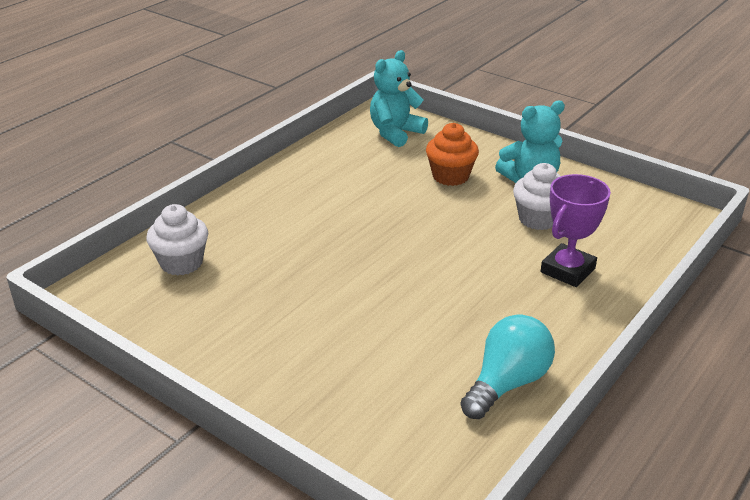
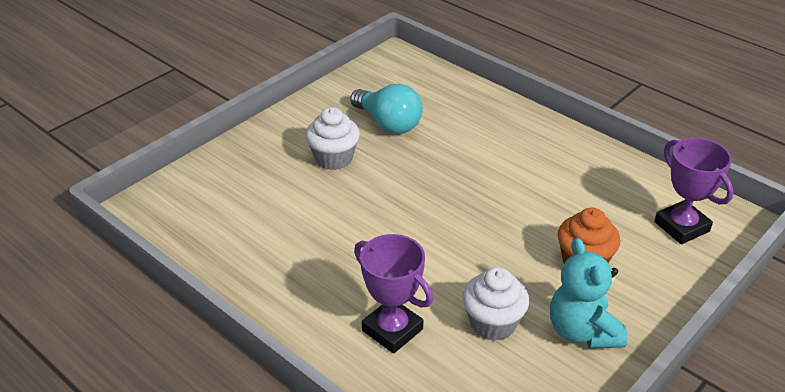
camera: 95 degrees right, 5 degrees up
(181, 263) = (429, 94): white cupcake -> white cupcake (333, 158)
(395, 133) = (681, 226): turquoise teddy bear -> purple trophy
(507, 383) = (239, 259): turquoise light bulb -> turquoise light bulb (388, 124)

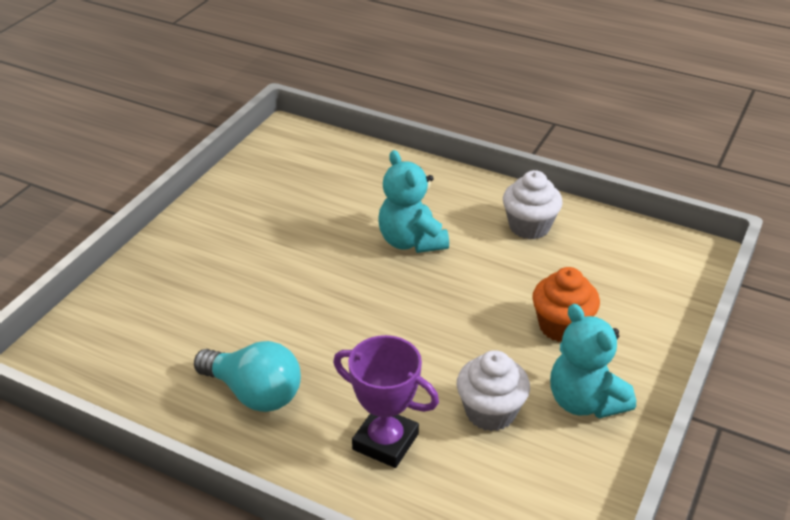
camera: 15 degrees left, 0 degrees up
(333, 158) = (256, 259): white cupcake -> white cupcake (529, 226)
(388, 124) = (304, 210): turquoise light bulb -> turquoise light bulb (254, 393)
(472, 165) = (411, 241): none -> turquoise teddy bear
(681, 226) = (646, 270): purple trophy -> none

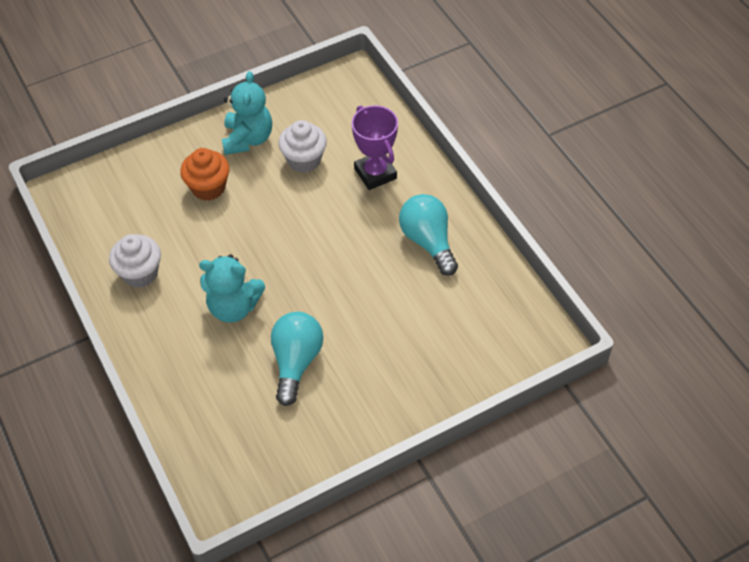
camera: 145 degrees left, 15 degrees up
(310, 229) = (296, 362): none -> turquoise light bulb
(411, 241) = (233, 307): turquoise teddy bear -> turquoise teddy bear turned 90 degrees clockwise

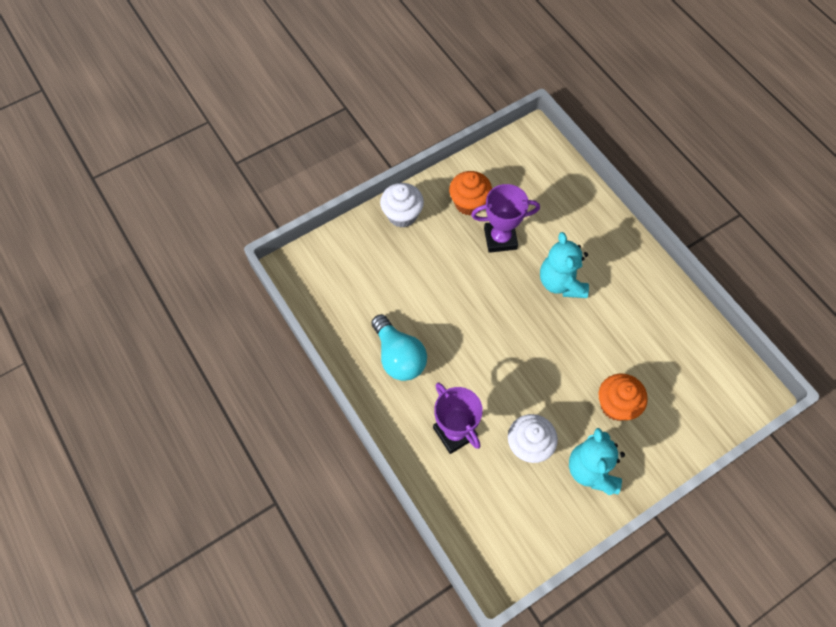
camera: 175 degrees right, 10 degrees up
(140, 273) = (651, 309): white cupcake -> white cupcake (402, 215)
(233, 307) = (561, 282): turquoise teddy bear -> turquoise teddy bear turned 105 degrees counterclockwise
(296, 362) = (500, 238): turquoise light bulb -> purple trophy
(328, 410) = (469, 203): none -> orange cupcake

